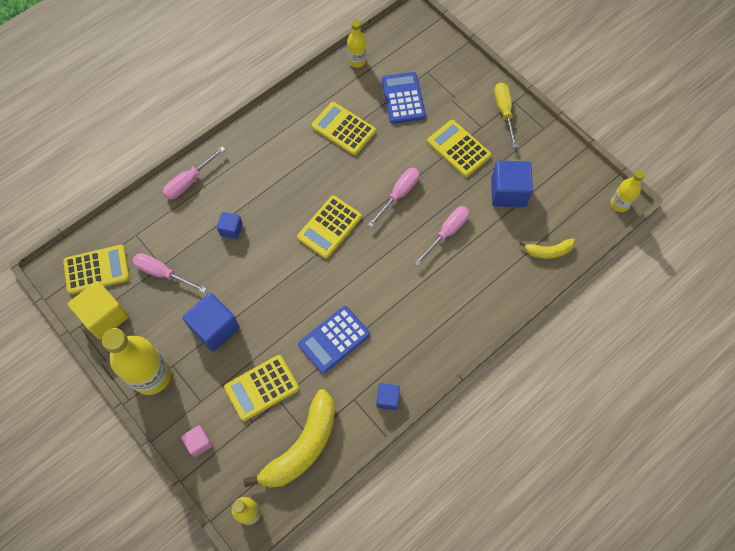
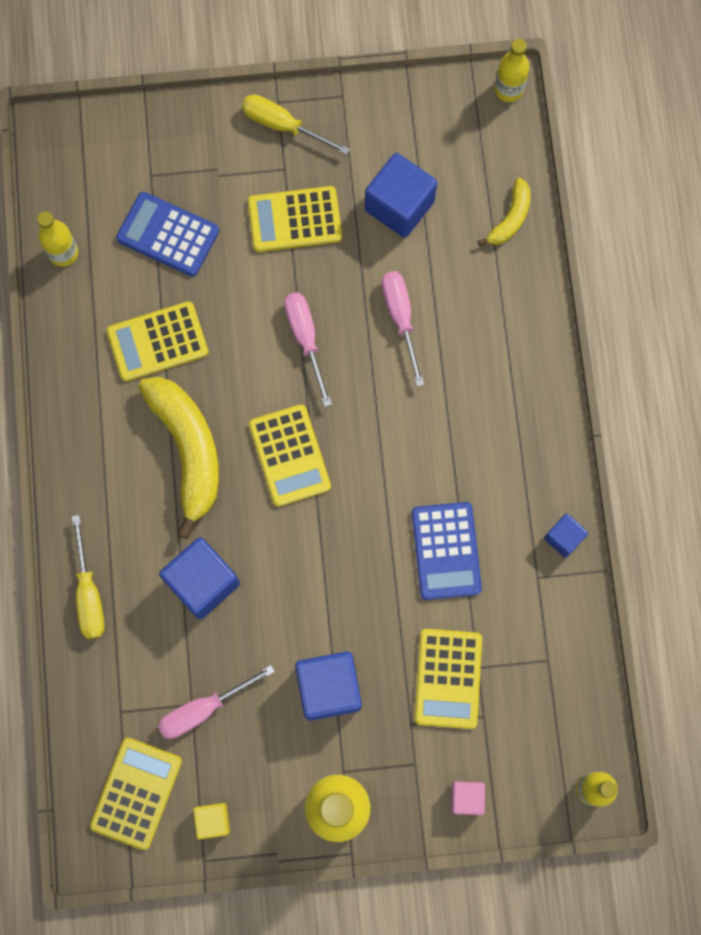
camera: 55 degrees left, 10 degrees up
(104, 316) = (213, 820): yellow cube -> yellow cube, size x0.54
(189, 181) = (89, 593): pink screwdriver -> yellow screwdriver
(231, 229) = (203, 582): blue cube -> blue cube, size x1.85
(302, 447) = (554, 677): yellow banana -> yellow banana (188, 450)

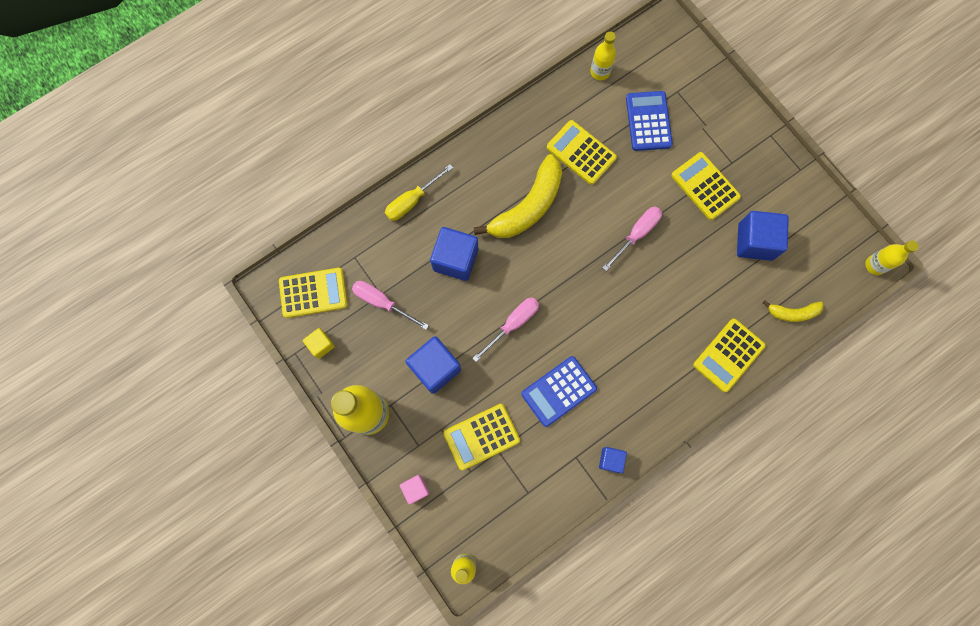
camera: 60 degrees right, 0 degrees up
(283, 126) = (758, 146): yellow screwdriver -> none
(289, 455) = (560, 265): yellow calculator -> yellow calculator (728, 355)
(400, 318) = (685, 282): pink screwdriver -> pink screwdriver (512, 324)

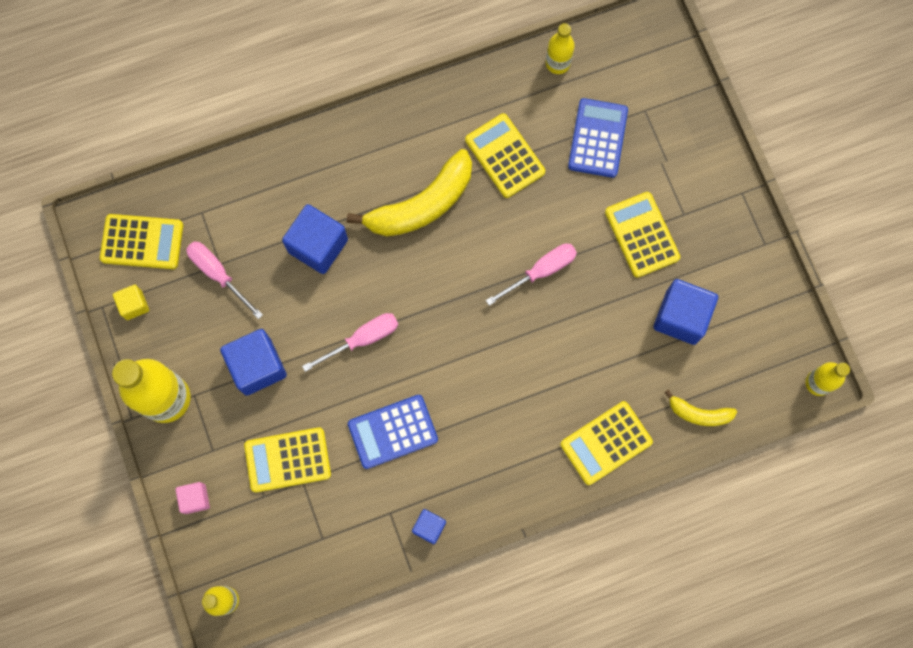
camera: 15 degrees right, 0 degrees up
(412, 201) = (287, 163): yellow screwdriver -> none

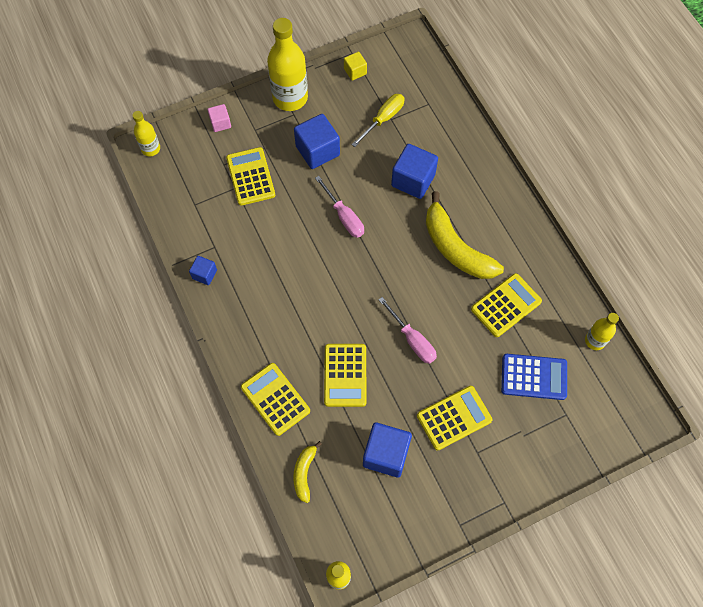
camera: 85 degrees right, 10 degrees down
(142, 242) = (401, 71): yellow calculator -> yellow calculator (345, 375)
(218, 274) = (383, 119): pink screwdriver -> yellow screwdriver
(393, 431) = (275, 243): blue calculator -> none

